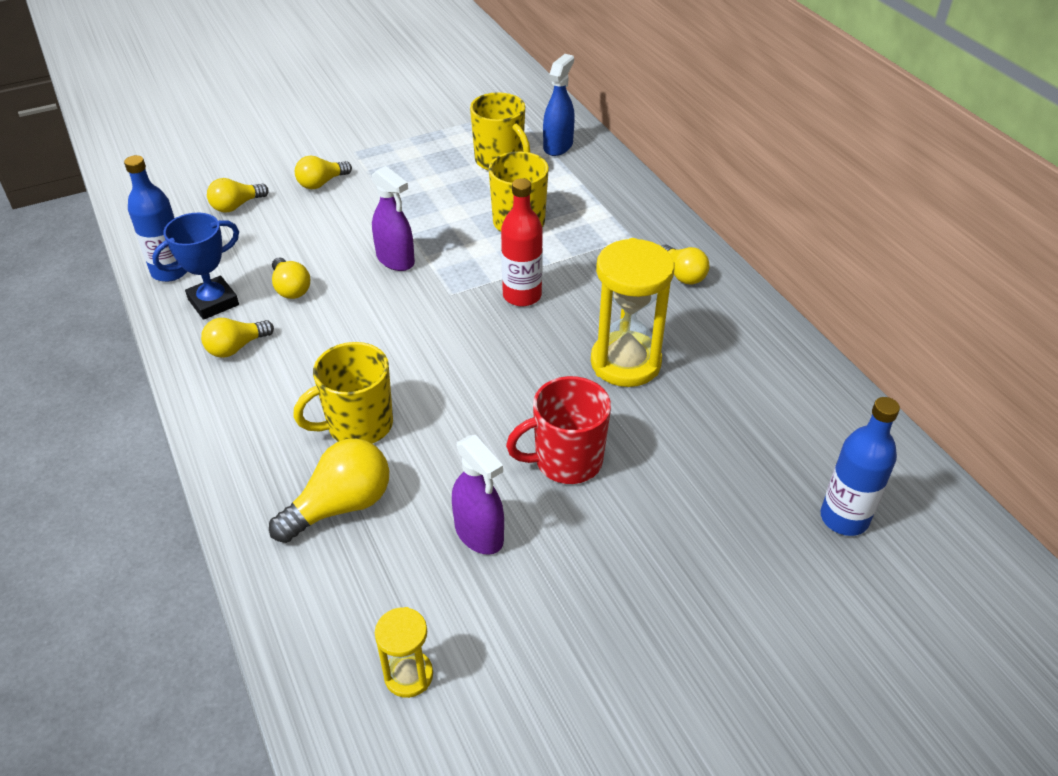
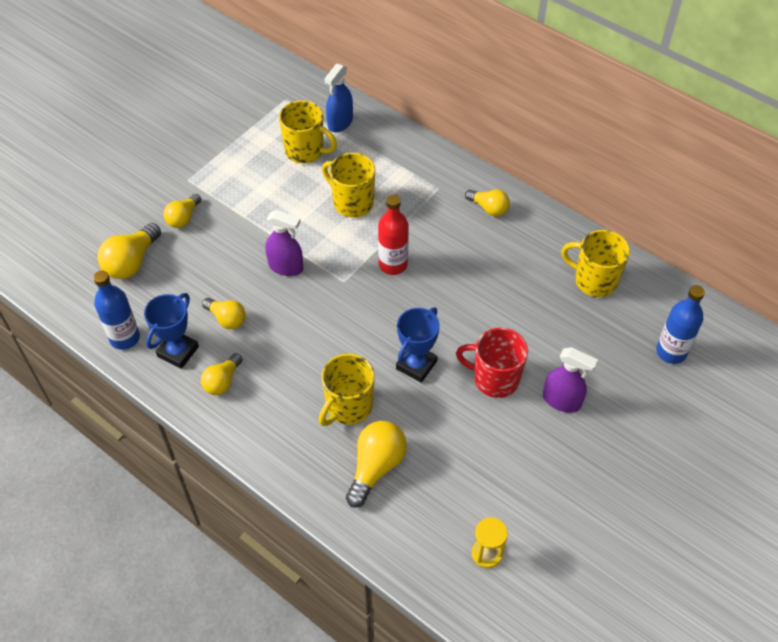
camera: 25 degrees left, 10 degrees up
(236, 206) = (132, 262): yellow light bulb -> yellow light bulb, size x1.55
(475, 410) = (416, 365): none -> blue trophy
(479, 534) = (472, 449): purple spray bottle -> purple spray bottle (562, 401)
(558, 146) = (340, 123): blue spray bottle -> blue spray bottle turned 150 degrees counterclockwise
(566, 461) = (494, 379): red mug -> red mug turned 60 degrees clockwise
(625, 362) = (490, 292): yellow hourglass -> none
(778, 394) = (594, 280): none -> yellow mug

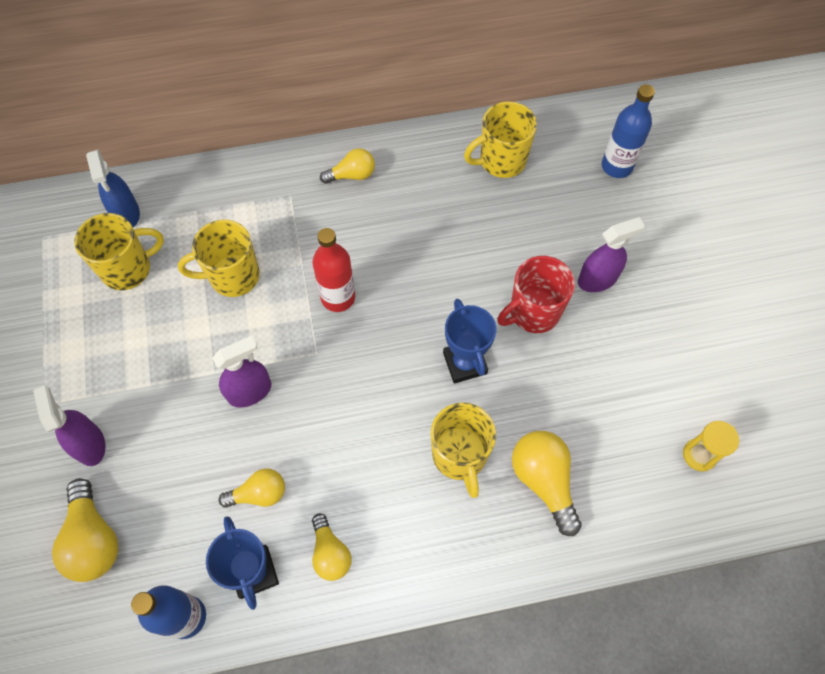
camera: 50 degrees left, 10 degrees up
(183, 218) = (90, 444): yellow light bulb -> purple spray bottle

